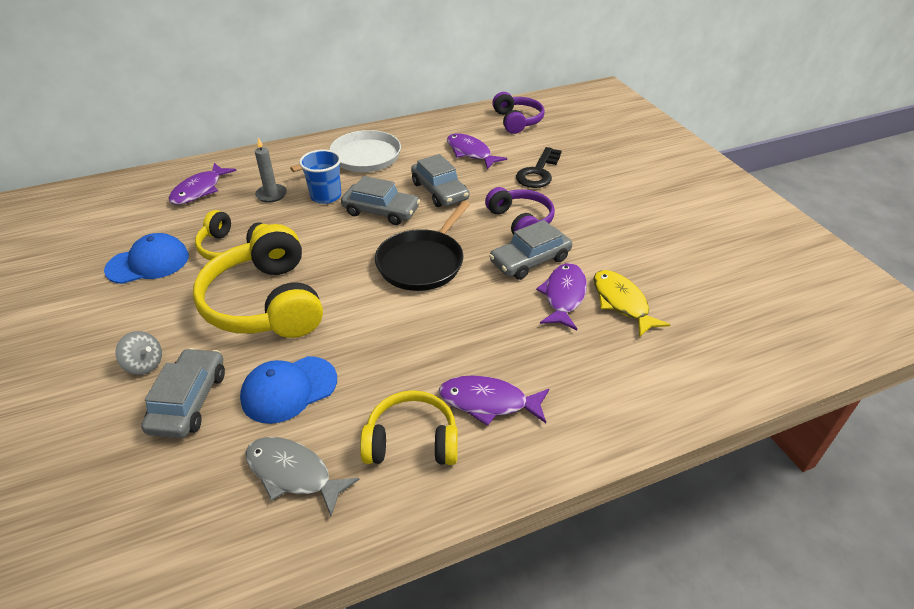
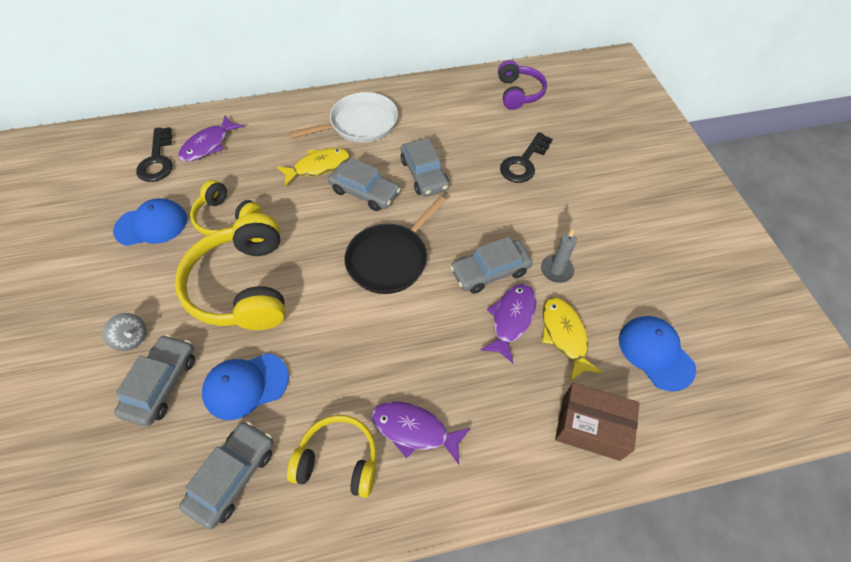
camera: 10 degrees right, 15 degrees up
(144, 208) = (157, 160): none -> black key
(271, 195) = (270, 158): grey candle -> grey candle (556, 270)
(293, 473) = (233, 476): grey fish -> grey car
(326, 196) = (318, 167): blue cup -> yellow fish
(470, 153) = (464, 129): purple fish -> none
(520, 221) = (492, 222): purple headphones -> none
(672, 374) = (590, 427): none -> brown box
(716, 305) = (655, 353): none -> blue cap

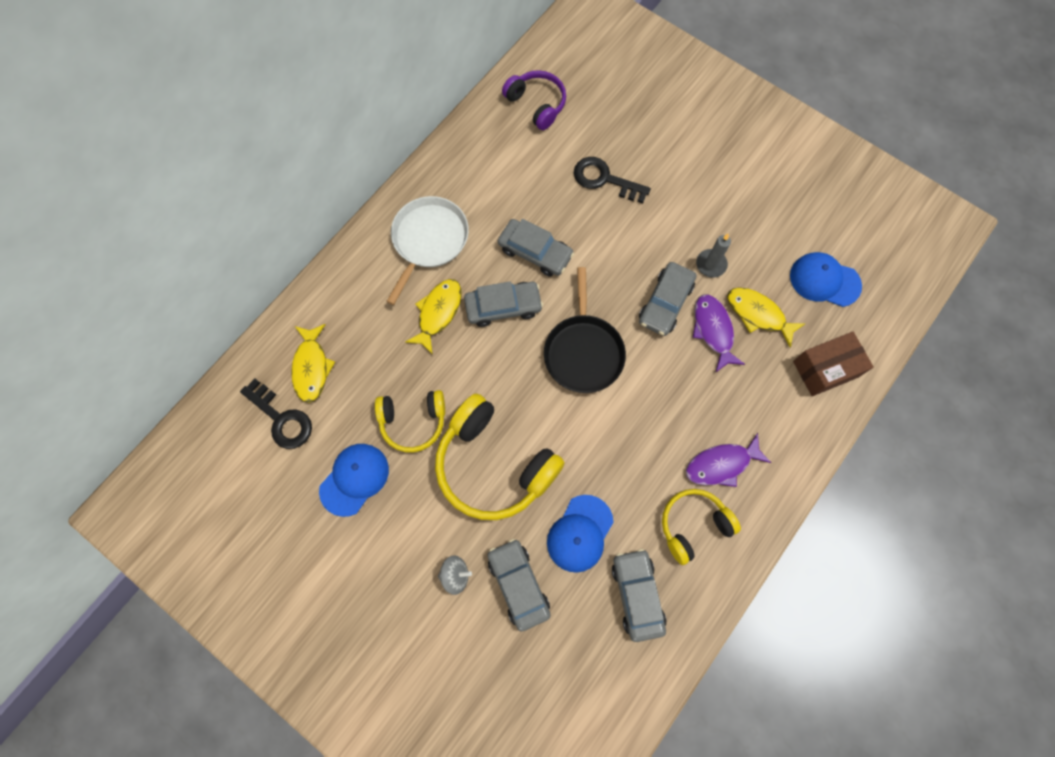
camera: 40 degrees left, 15 degrees up
(208, 145) = (311, 367): purple fish -> yellow fish
(524, 162) = (604, 179): black key -> black key turned 120 degrees clockwise

